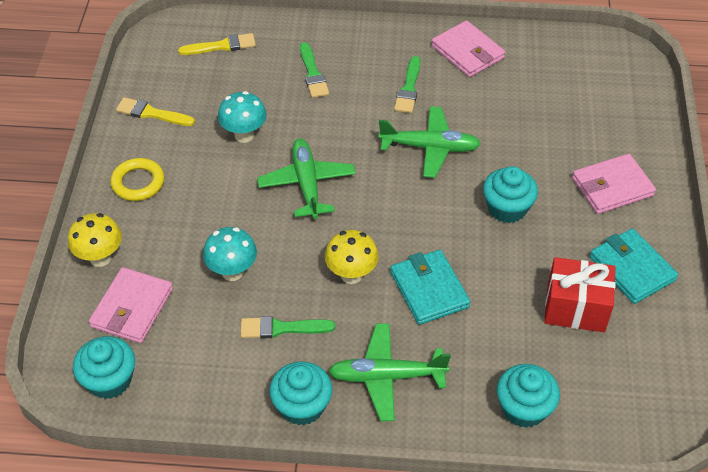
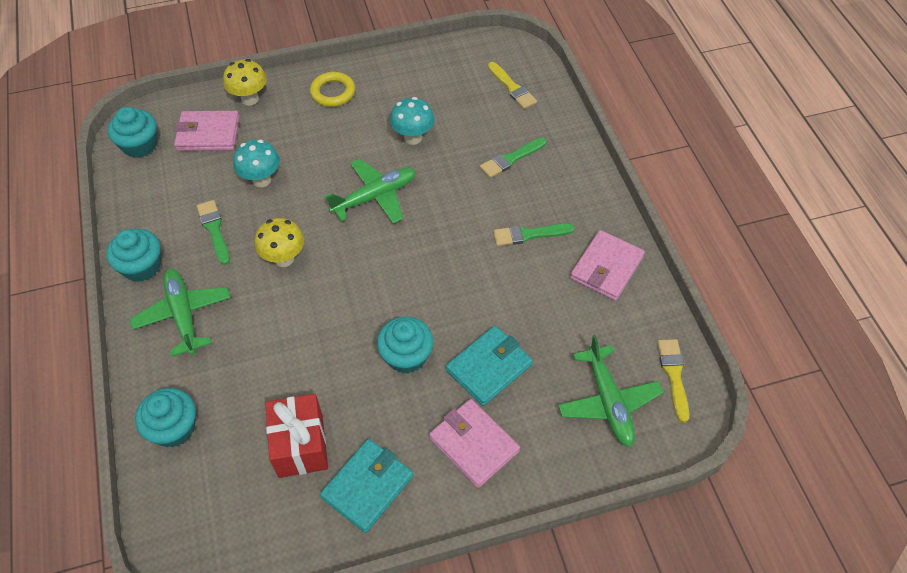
camera: 70 degrees right, 5 degrees up
(151, 113) = (411, 73): yellow brush -> yellow brush (673, 375)
(429, 289) = (286, 320): turquoise wallet -> turquoise wallet (489, 367)
(430, 148) = (458, 273): green plane -> green plane (608, 402)

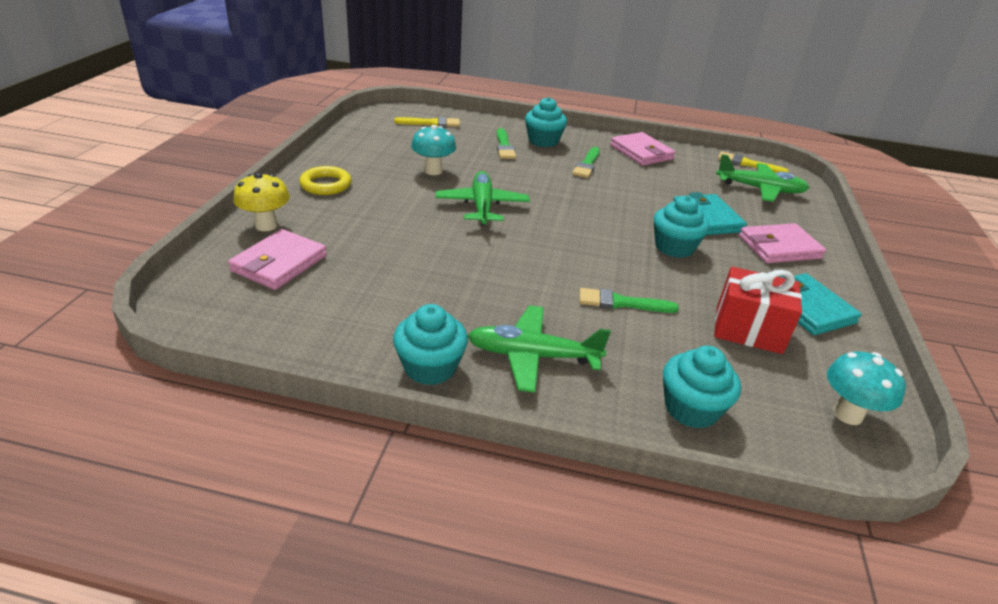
camera: 65 degrees left, 20 degrees down
(140, 145) = (227, 314): turquoise cupcake -> turquoise cupcake (543, 141)
(214, 229) = (427, 300): green brush -> green brush (621, 303)
(261, 180) = (391, 252): turquoise mushroom -> turquoise mushroom (847, 414)
(284, 259) = (510, 271): yellow mushroom -> none

